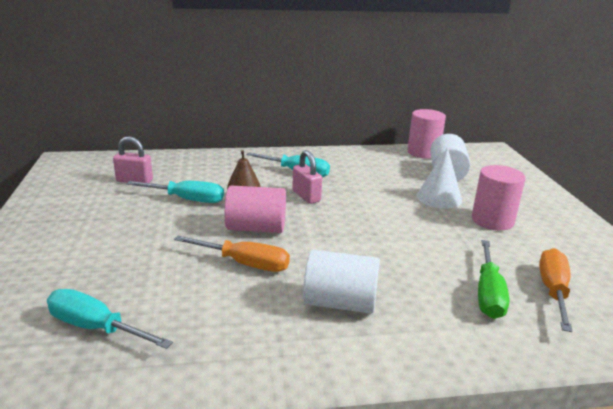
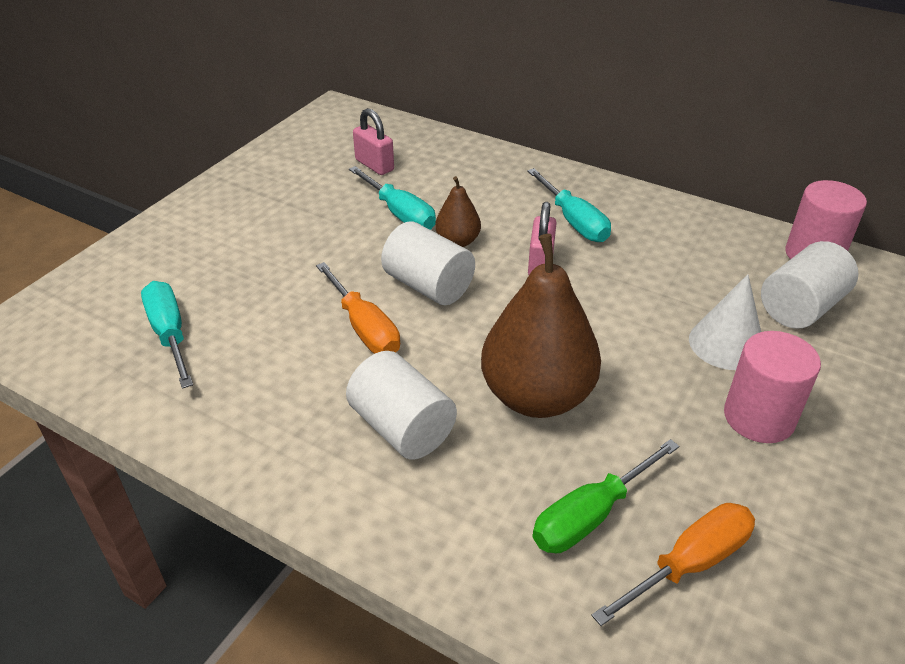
camera: 40 degrees right, 15 degrees up
(256, 228) = (428, 286): pink cylinder -> white cylinder
(389, 255) = (537, 396): none -> brown pear

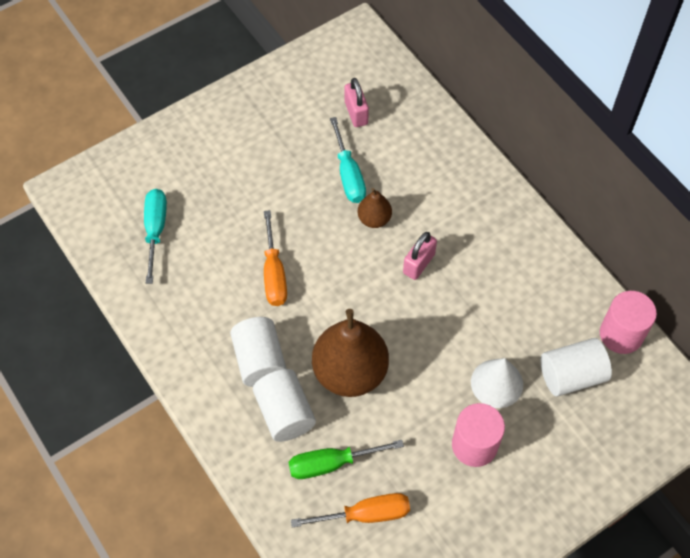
camera: 25 degrees right, 20 degrees up
(428, 286) = (332, 253): white cylinder -> white cylinder (285, 413)
(573, 221) = (468, 231): turquoise screwdriver -> none

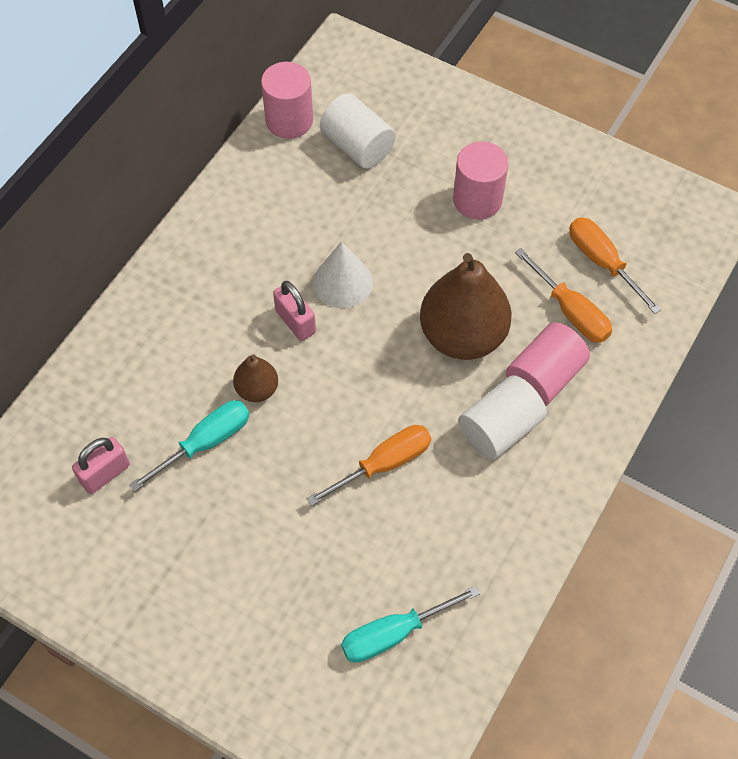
camera: 115 degrees left, 0 degrees up
(285, 413) = (544, 377): white cylinder -> pink cylinder
(332, 463) = (570, 311): green screwdriver -> orange screwdriver
(418, 264) = (295, 322): pink padlock -> pink padlock turned 45 degrees clockwise
(497, 383) = (401, 203): white cone -> white cone (342, 282)

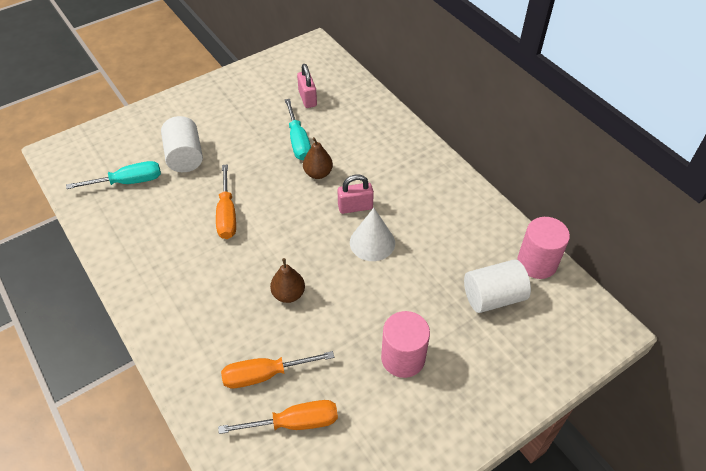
camera: 115 degrees right, 10 degrees down
(394, 633) = (128, 182): turquoise screwdriver -> turquoise screwdriver turned 75 degrees clockwise
(462, 335) = (288, 294): brown pear -> brown pear, size x0.49
(499, 429) = (206, 284): white cylinder -> white cylinder (185, 156)
(544, 377) = (225, 329): pink cylinder -> none

